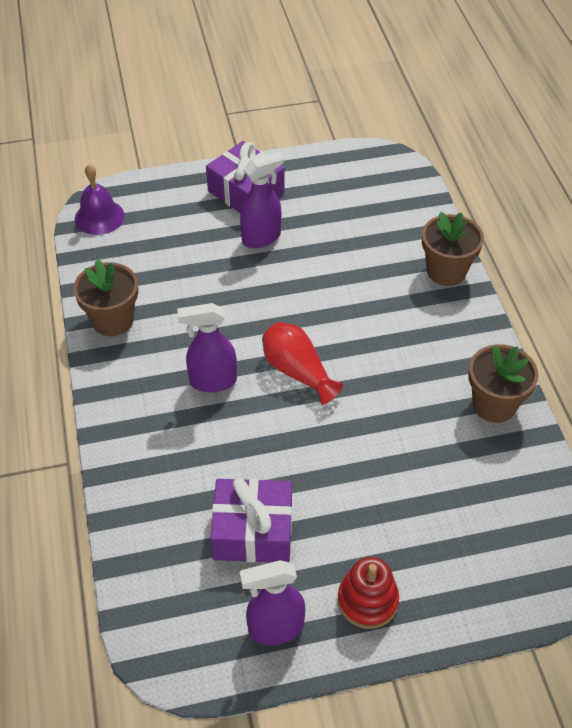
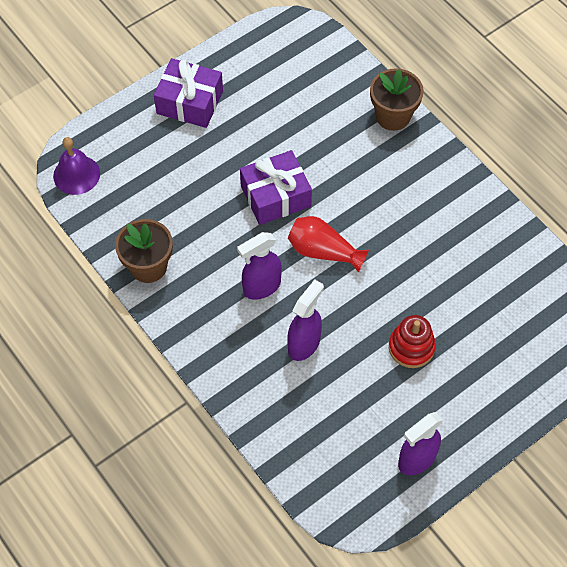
camera: 25 degrees left, 10 degrees up
(253, 531) = (360, 394): purple gift -> purple gift (275, 196)
(262, 238) = (228, 142): purple spray bottle -> purple spray bottle (304, 344)
(367, 600) = (469, 410): red stacking toy -> red stacking toy (411, 347)
(494, 404) = (484, 219): brown flower pot -> none

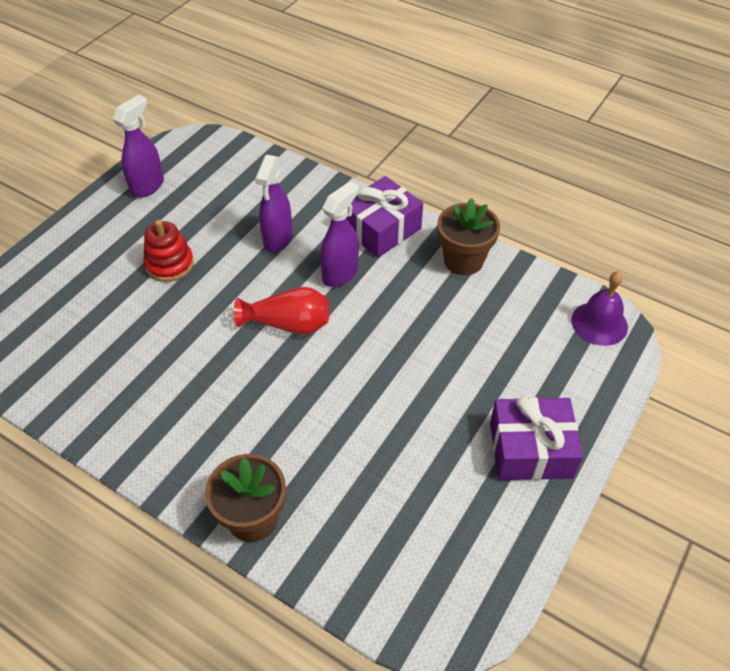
camera: 160 degrees right, 10 degrees down
(275, 196) = (366, 366): purple gift -> purple gift (381, 229)

